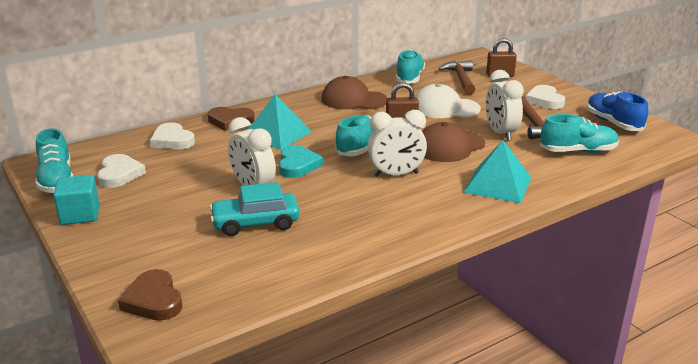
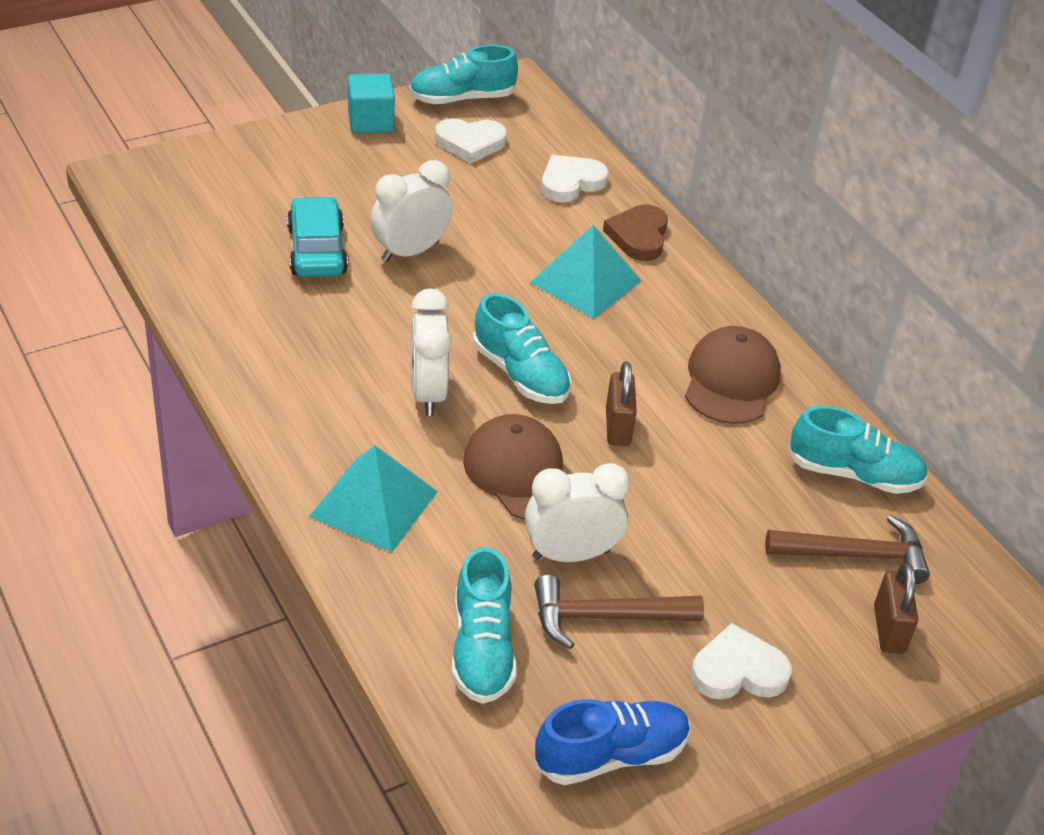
camera: 90 degrees right, 15 degrees up
(153, 300) = (178, 178): brown heart -> none
(297, 165) = (475, 296): turquoise heart -> none
(445, 108) = (693, 499): white cap -> none

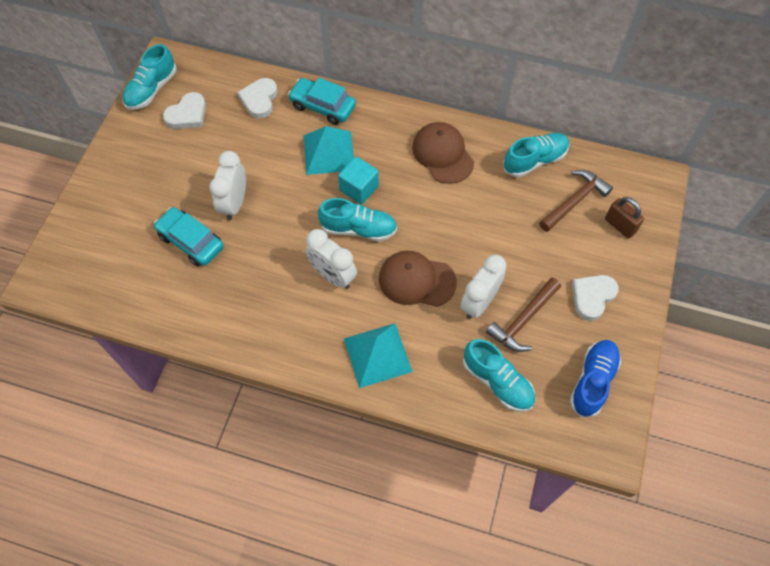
camera: 40 degrees left, 20 degrees up
(370, 121) = (124, 141): turquoise cube -> turquoise cube (359, 188)
(618, 427) = (426, 220): brown padlock -> none
(638, 236) = (322, 106): brown heart -> turquoise car

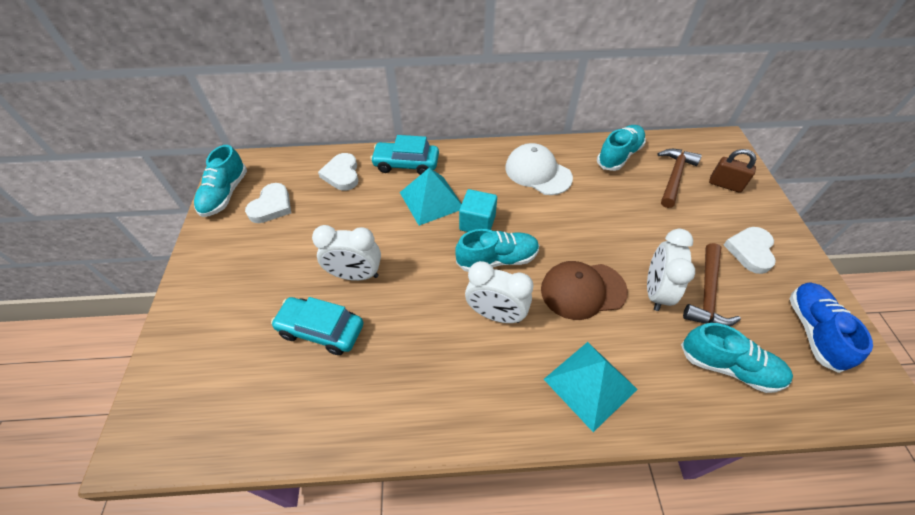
camera: 20 degrees left, 10 degrees down
(234, 204) = (355, 275): white clock -> white clock turned 75 degrees counterclockwise
(442, 154) = (537, 172): brown cap -> white cap

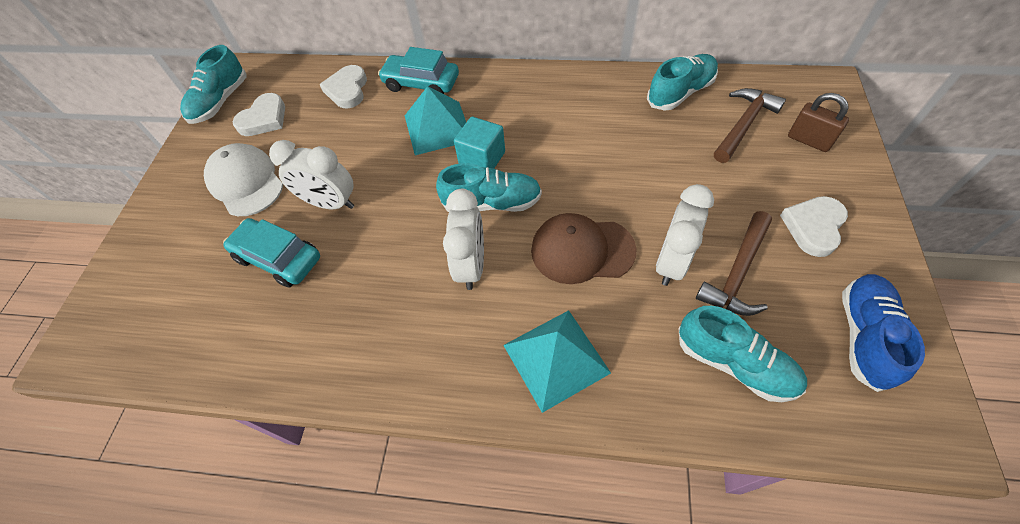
camera: 15 degrees right, 5 degrees up
(495, 314) = (471, 265): white clock -> white clock turned 120 degrees counterclockwise
(537, 172) = (572, 105): white cap -> white cap (246, 182)

